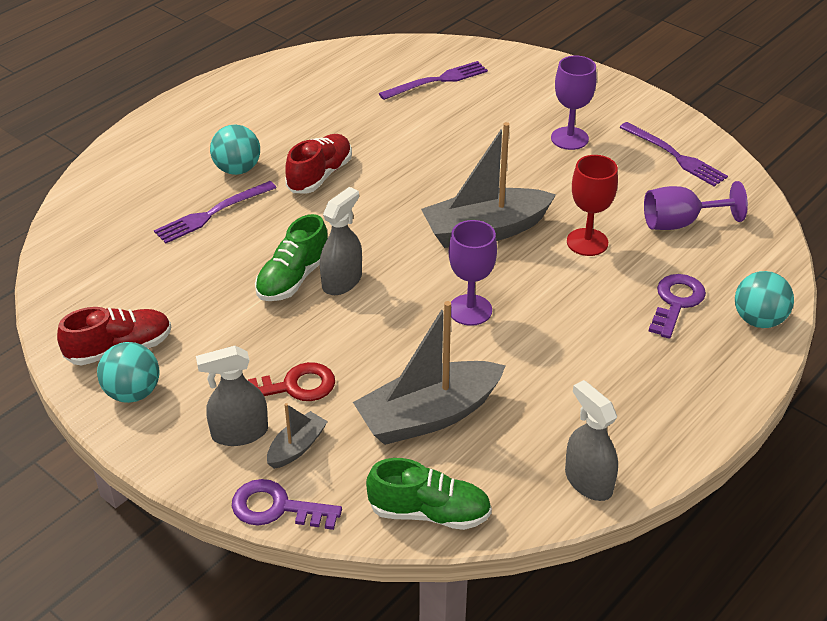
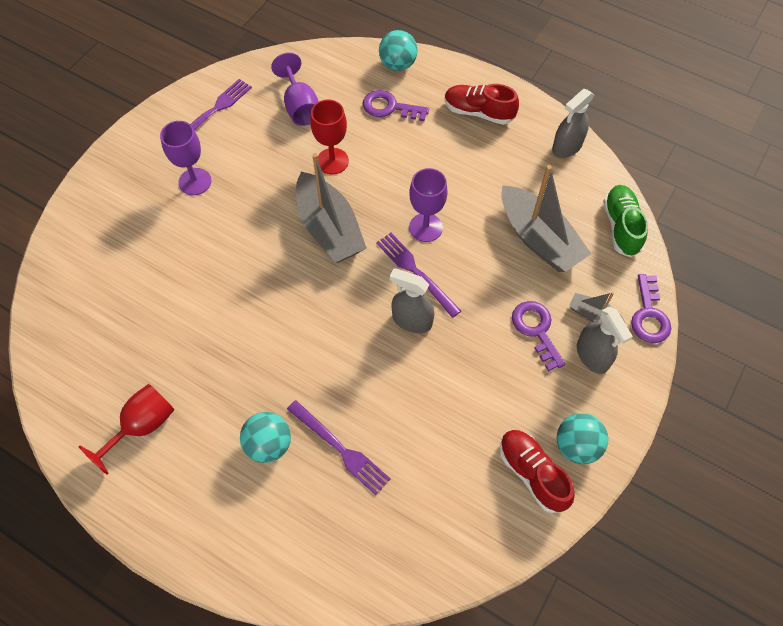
camera: 100 degrees left, 20 degrees up
(288, 99) = (142, 426): none -> red goblet
(293, 278) = (416, 358): green shoe -> none
(293, 386) = (536, 330): red key -> purple key
(319, 175) = (270, 368): red shoe -> red shoe (478, 112)
(437, 81) = (105, 294): purple fork -> purple fork (416, 272)

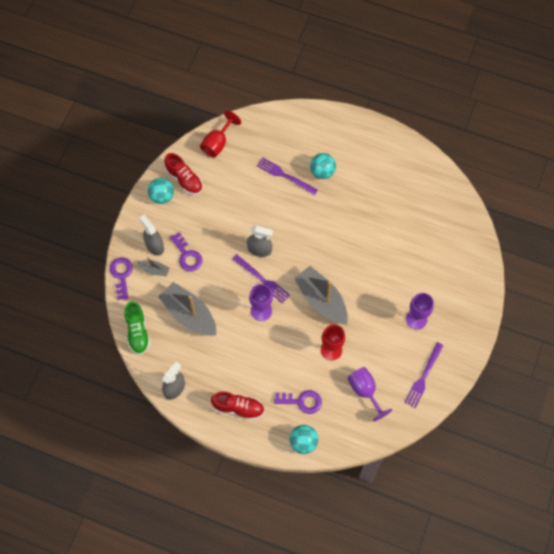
camera: 170 degrees right, 5 degrees up
(142, 426) = (391, 170): red goblet -> red goblet (217, 143)

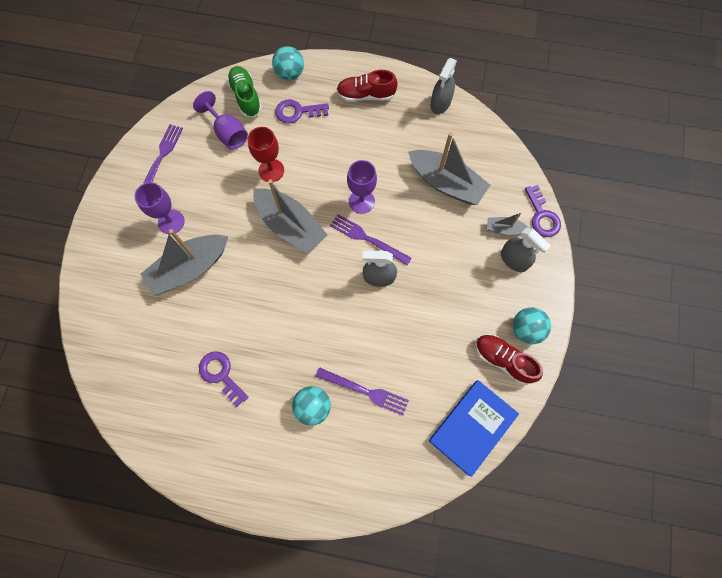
camera: 170 degrees right, 5 degrees up
(137, 332) = (500, 154): green shoe -> green shoe (246, 97)
(187, 255) = (469, 254): purple key -> purple key (221, 374)
(217, 143) = (472, 427): red goblet -> blue book
(403, 279) = (190, 268): none -> grey boat

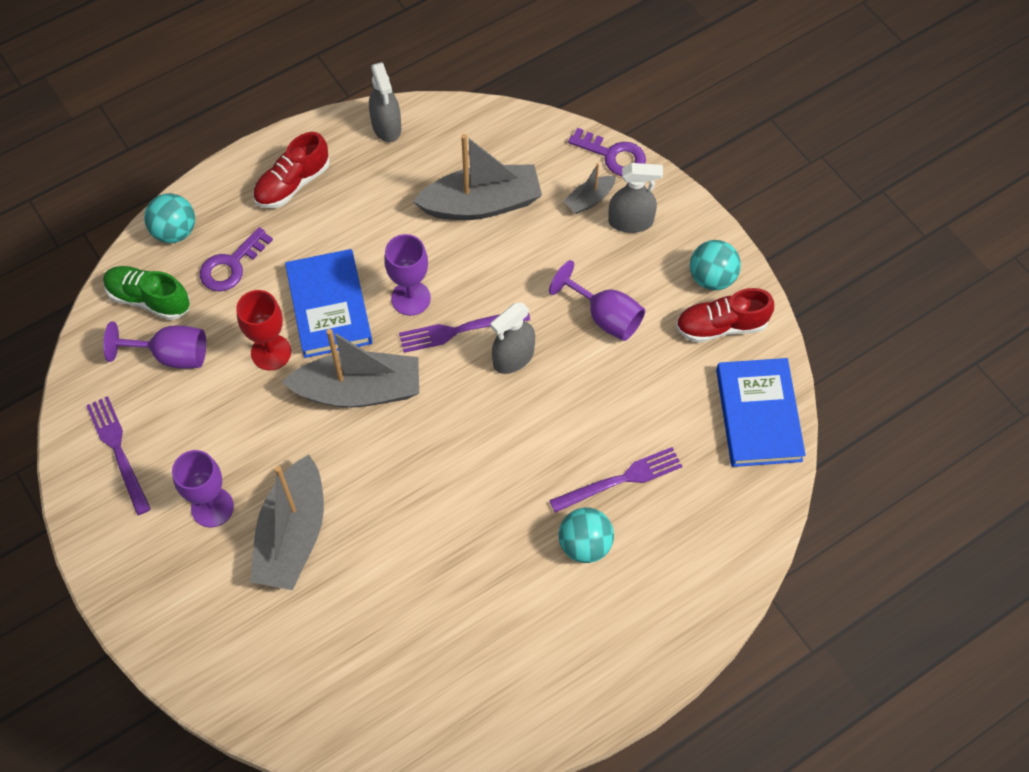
camera: 45 degrees left, 10 degrees down
(221, 374) = (452, 606): purple key -> none
(320, 171) = (329, 306): none -> blue book
(447, 298) = (605, 317): none -> purple goblet

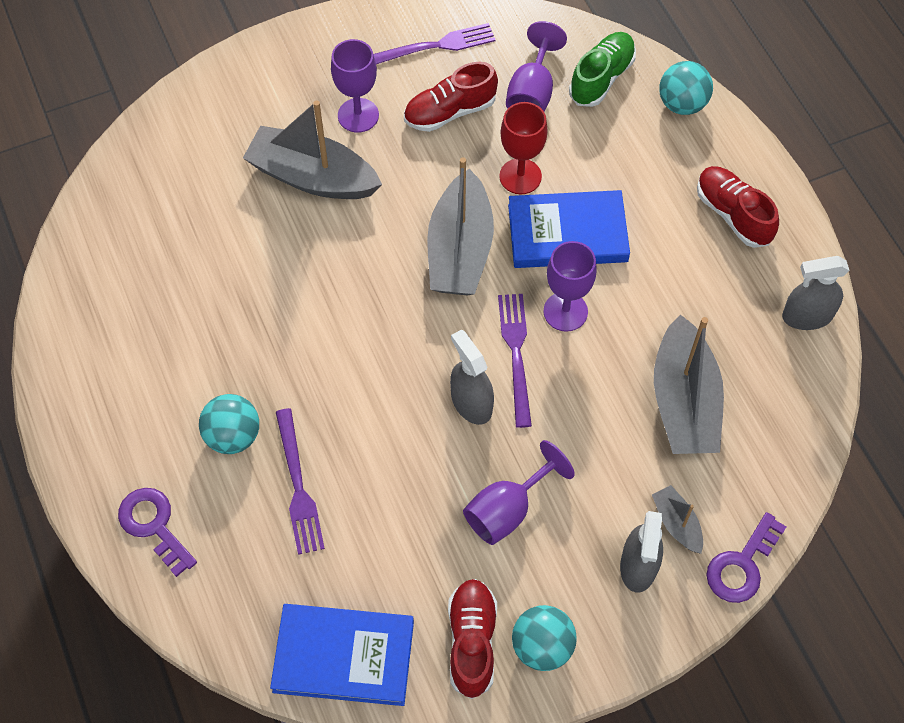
camera: 100 degrees right, 0 degrees up
(200, 424) = (450, 112): none -> red shoe
(231, 265) = (632, 150): purple key -> purple key (154, 525)

